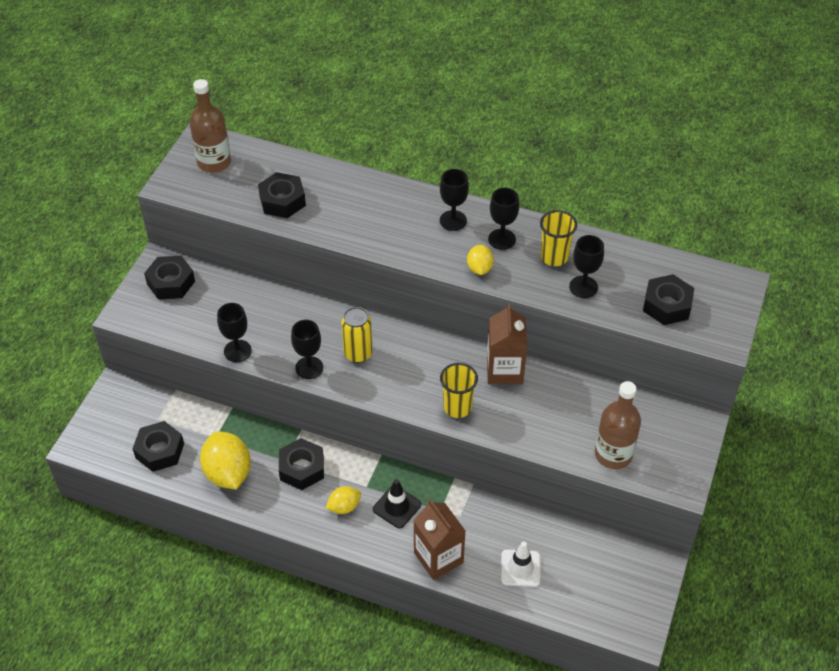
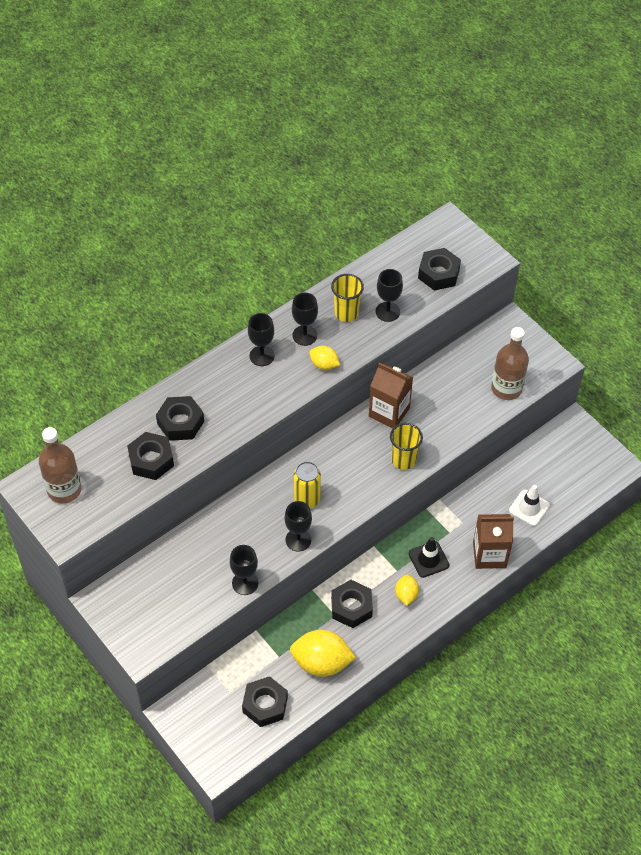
camera: 60 degrees left, 5 degrees up
(171, 283) = (131, 600): black nut -> black nut (180, 422)

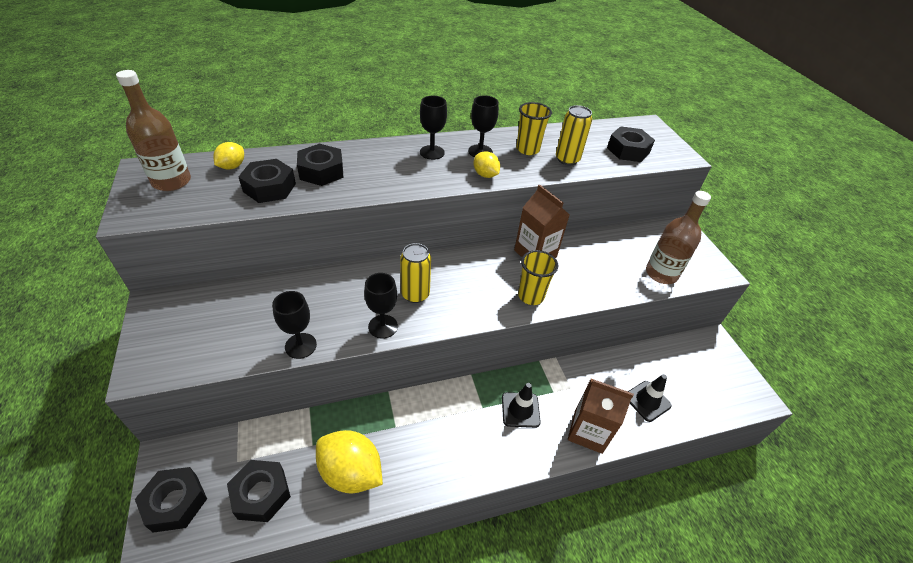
camera: 20 degrees right, 10 degrees down
(351, 607) = (416, 425): black nut -> black nut (175, 502)
(387, 312) = (567, 159): black goblet -> yellow can
(406, 595) = (480, 437): yellow lemon -> yellow lemon (232, 166)
(529, 508) = (647, 401): white traffic cone -> black traffic cone

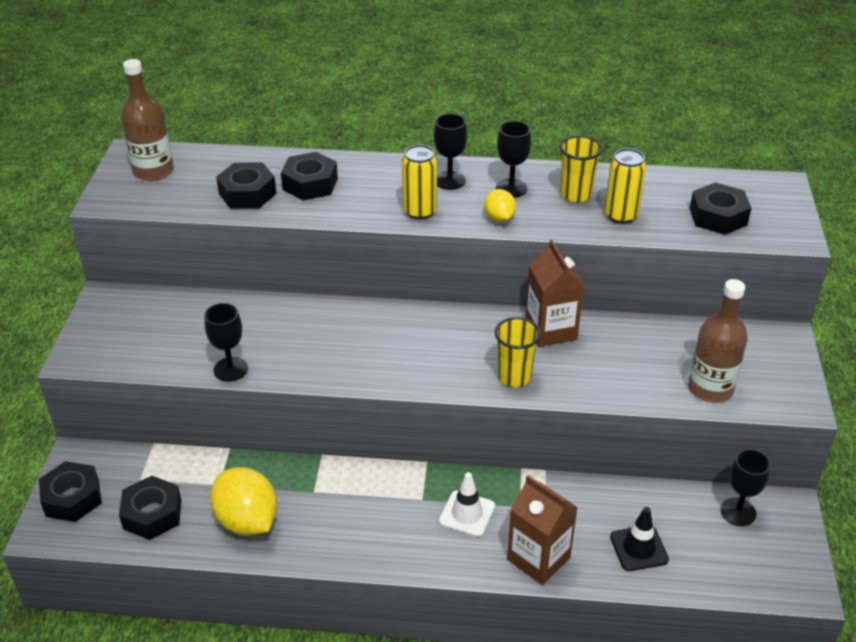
camera: 25 degrees right, 5 degrees down
(232, 166) = (218, 164): yellow lemon -> none
(383, 326) = (324, 370): black goblet -> black goblet (738, 512)
(415, 294) = (376, 345): yellow can -> yellow can (420, 211)
(520, 410) = (467, 514): black traffic cone -> white traffic cone

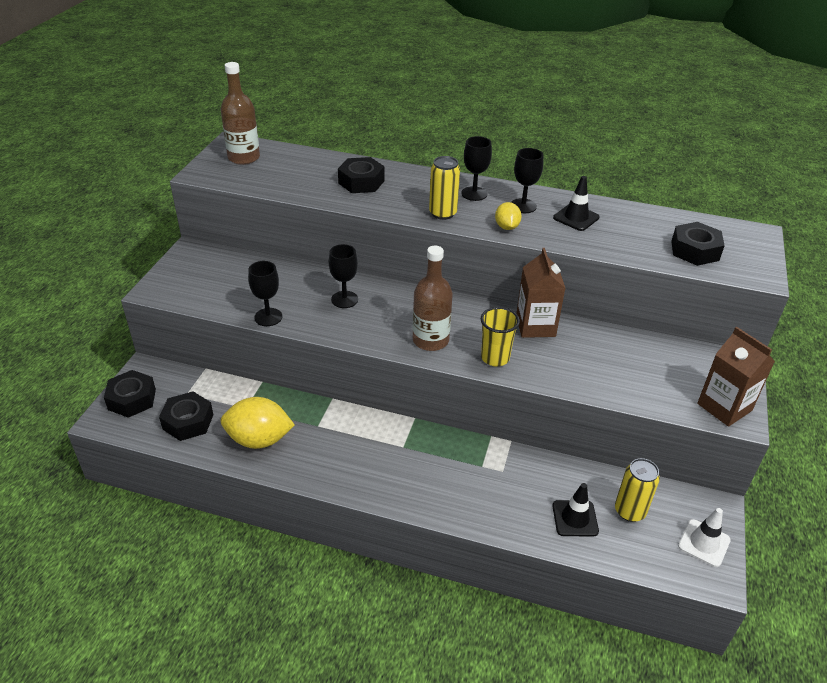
camera: 10 degrees right, 0 degrees up
(247, 193) = (310, 182): black nut -> none
(247, 521) = (259, 439): yellow lemon -> yellow lemon turned 60 degrees counterclockwise
(467, 514) = (436, 464): white traffic cone -> white traffic cone (704, 543)
(538, 558) = (487, 511): brown carton -> brown carton (724, 407)
(576, 195) = (576, 218): yellow cup -> black traffic cone
(621, 215) = (610, 238): yellow can -> yellow can (630, 511)
(710, 389) = (661, 394): brown bottle -> brown bottle (430, 340)
(738, 512) = (669, 503): black goblet -> black goblet (344, 299)

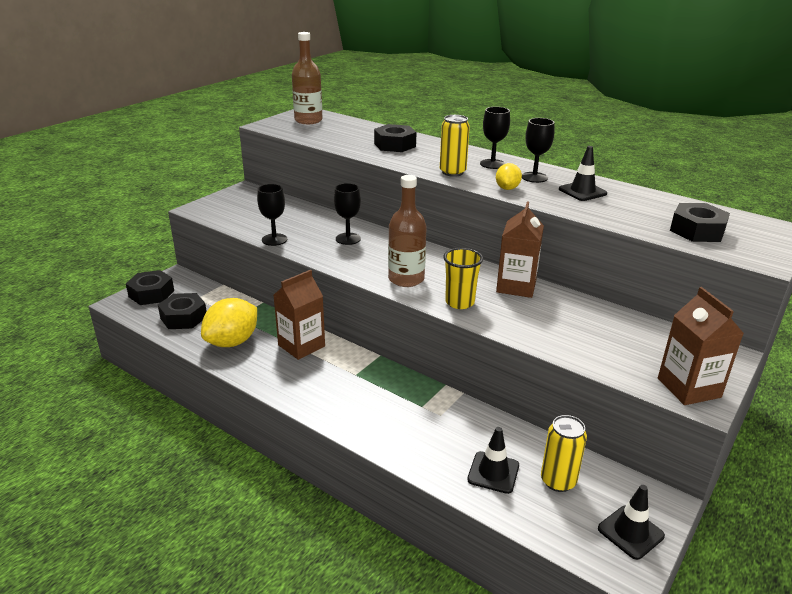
camera: 20 degrees right, 10 degrees down
(259, 439) = (232, 342): yellow lemon -> yellow lemon turned 75 degrees counterclockwise
(332, 426) = (301, 346): none -> brown carton
(704, 543) = (630, 532): white traffic cone -> black traffic cone

